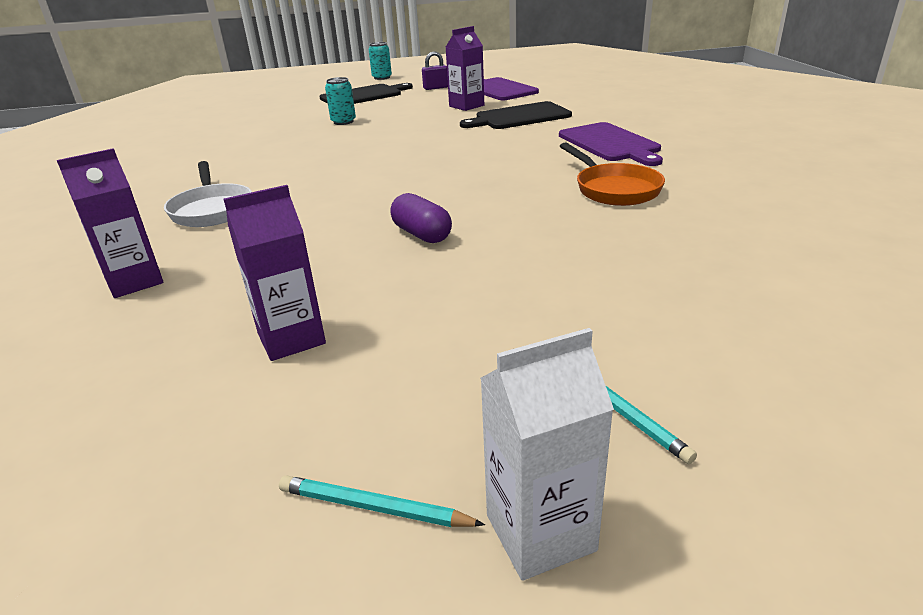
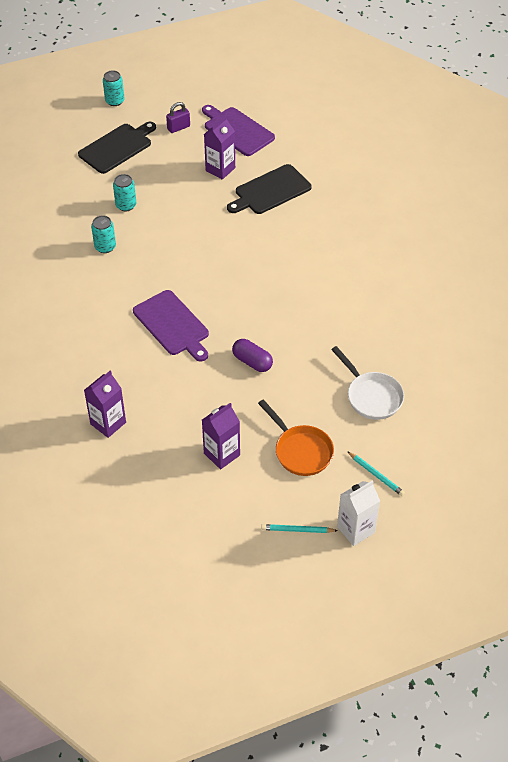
camera: 15 degrees left, 20 degrees up
(212, 209) = (102, 347): white pan -> white pan (371, 396)
(294, 143) = (105, 247): none -> turquoise can
(610, 143) = (346, 236): purple cutting board -> purple cutting board (172, 325)
(614, 189) = (355, 301): orange pan -> orange pan (300, 451)

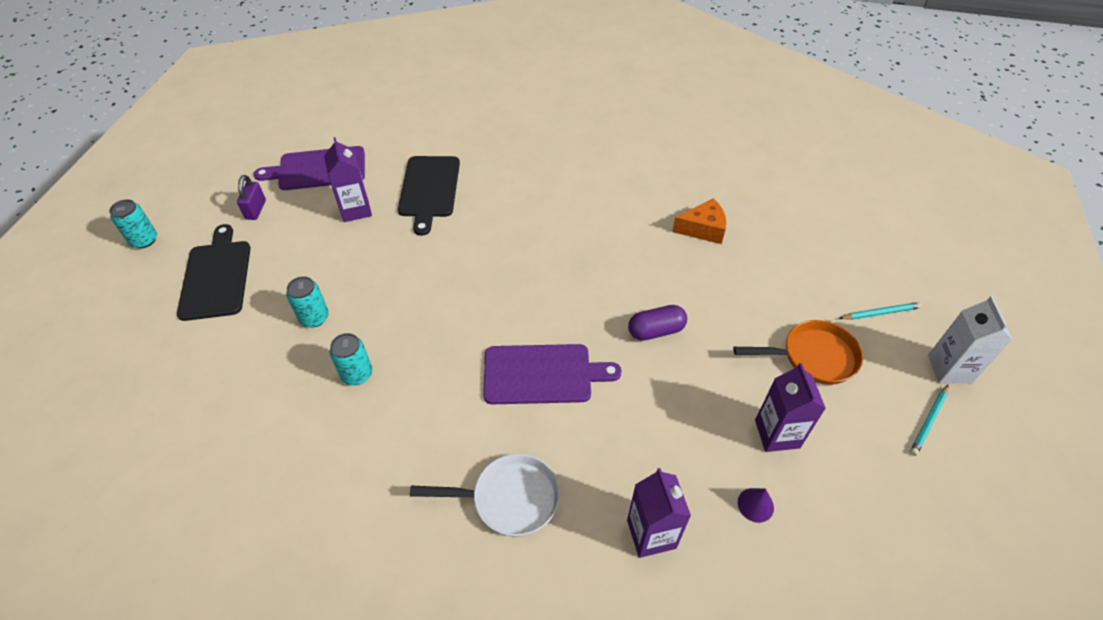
camera: 55 degrees left, 0 degrees up
(163, 462) = (755, 505): none -> purple cone
(368, 346) = (703, 229): none -> orange cheese
(371, 396) = (771, 261): white pan -> white pan (509, 499)

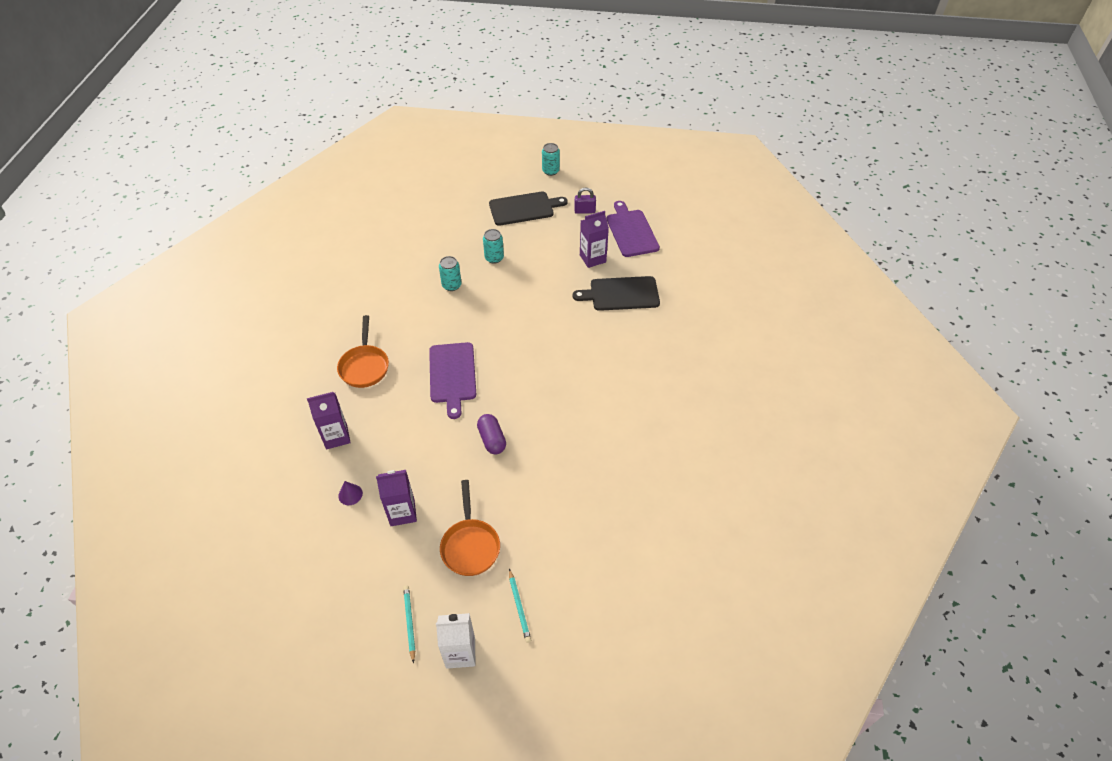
camera: 85 degrees right, 0 degrees up
(509, 499) = (364, 366): white pan -> orange pan
(703, 229) = (604, 475): orange cheese -> none
(928, 421) = (409, 622): turquoise pencil -> turquoise pencil turned 45 degrees clockwise

